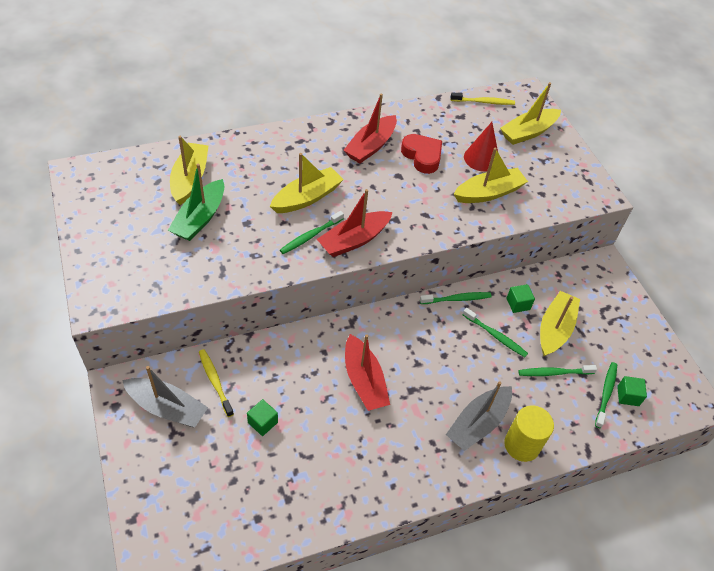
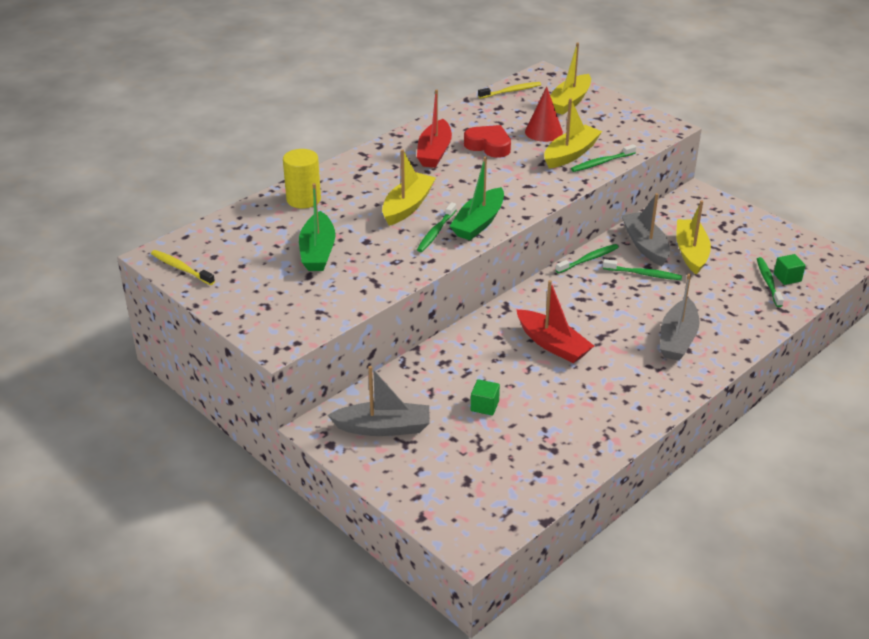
camera: 20 degrees left, 15 degrees down
(190, 179) = (280, 226): yellow boat -> none
(215, 381) = (413, 393): yellow toothbrush -> yellow toothbrush (181, 268)
(354, 240) = (478, 223): red boat -> green boat
(518, 304) = (645, 245): green cube -> grey boat
(522, 445) = (726, 340): yellow cylinder -> yellow cylinder (303, 199)
(554, 373) = (714, 283): green toothbrush -> green toothbrush (601, 162)

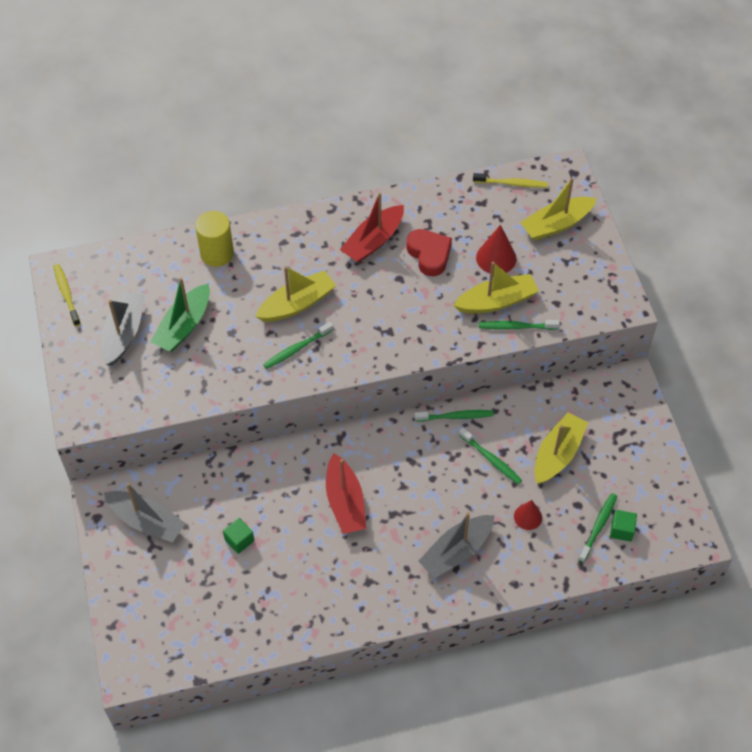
camera: 30 degrees right, 20 degrees up
(478, 223) = (342, 355): green boat -> none
(645, 245) = (522, 424): grey boat -> grey boat (124, 333)
(709, 297) = (528, 517): none -> red cone

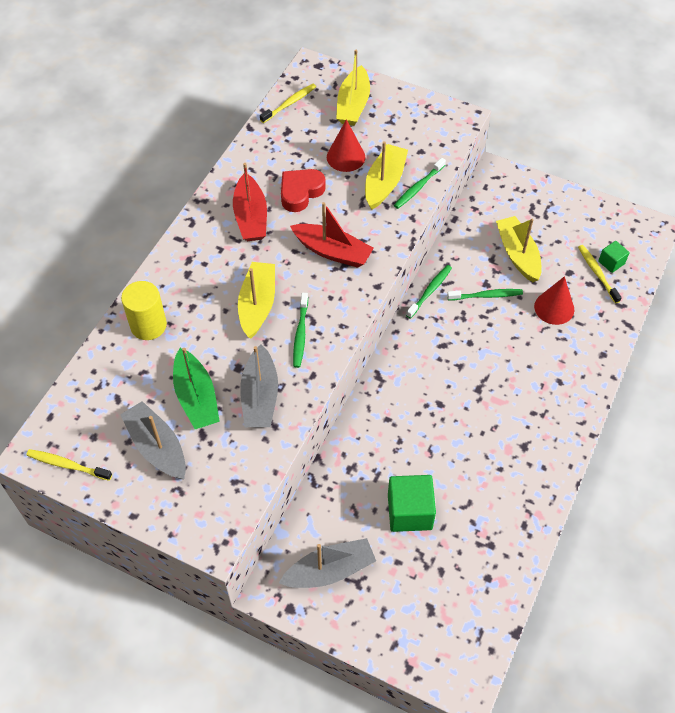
camera: 50 degrees left, 0 degrees up
(239, 540) = (409, 512): green cube -> green cube, size x1.86
(345, 502) = (440, 413): red boat -> red boat (332, 251)
(429, 255) = (300, 192): red heart -> red heart turned 60 degrees counterclockwise
(456, 551) = (546, 371): grey boat -> grey boat (260, 396)
(528, 517) = (554, 308): red cone -> red cone, size x1.51
(598, 526) = (597, 273): green toothbrush -> yellow toothbrush

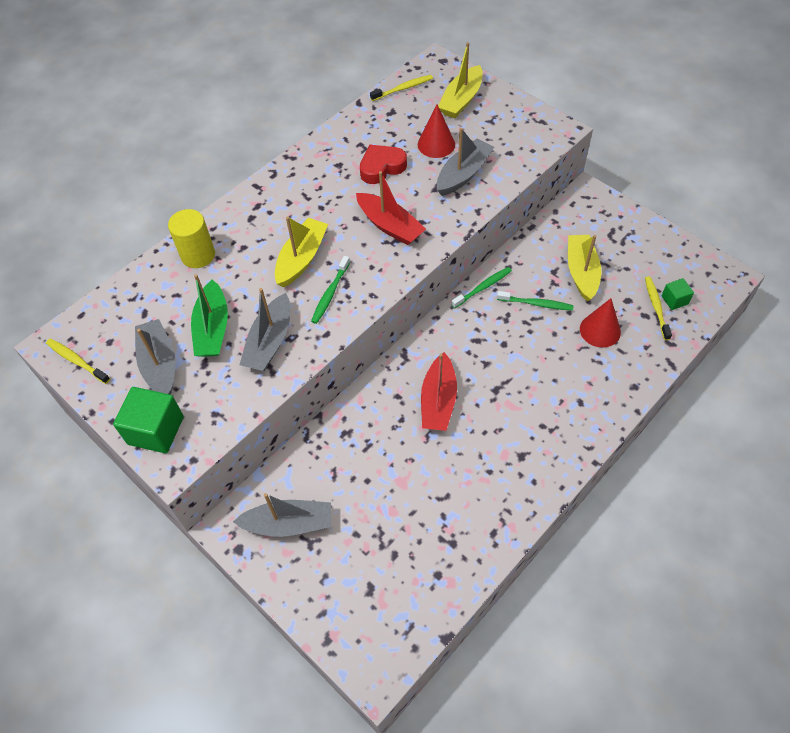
camera: 20 degrees right, 0 degrees up
(251, 217) = (328, 180): red boat -> red boat (438, 401)
(384, 183) = (463, 174): yellow boat -> grey boat
(409, 512) = (385, 489): green cube -> green cube (156, 430)
(418, 187) = (494, 184): green toothbrush -> none

